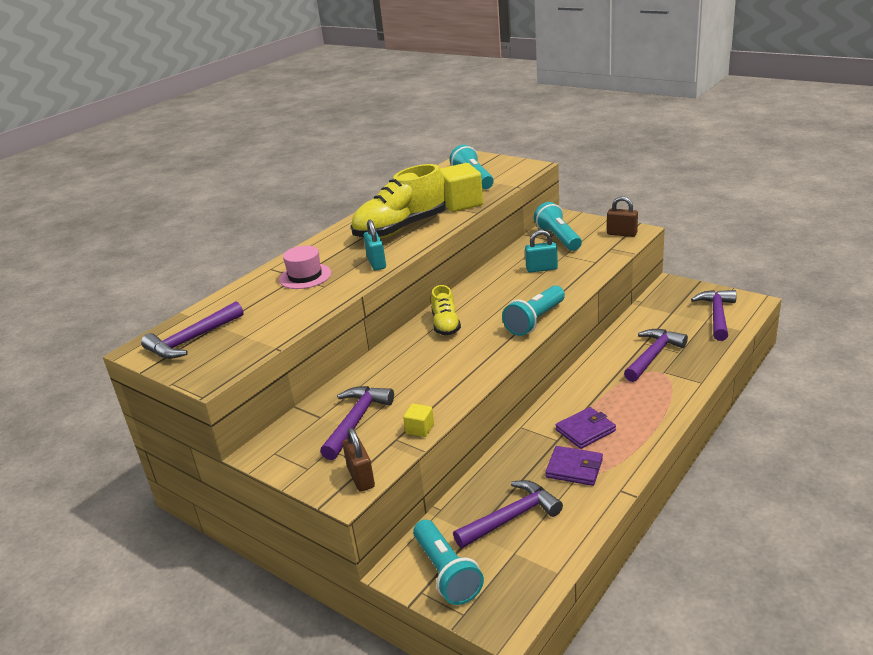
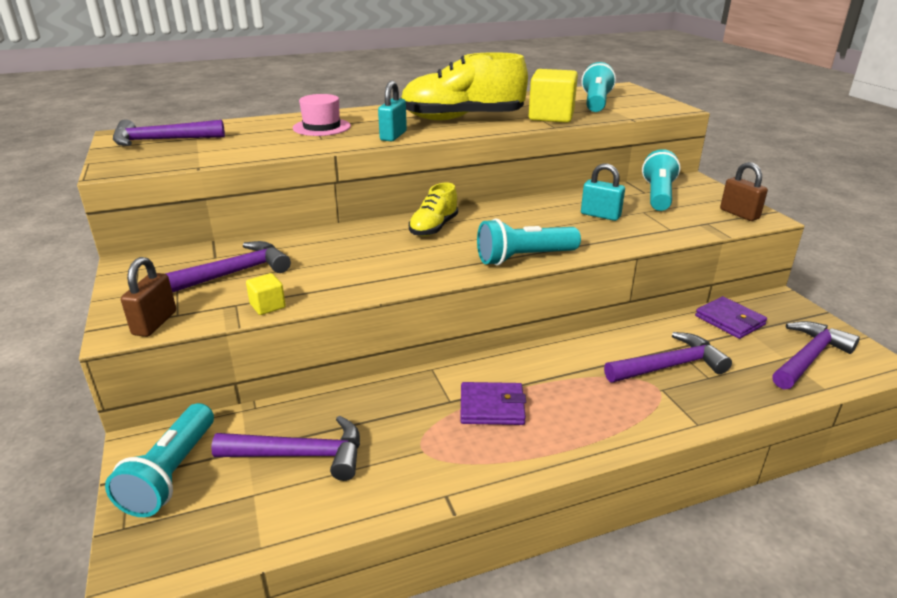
camera: 30 degrees right, 0 degrees up
(574, 468) = (428, 441): purple wallet -> purple wallet (729, 320)

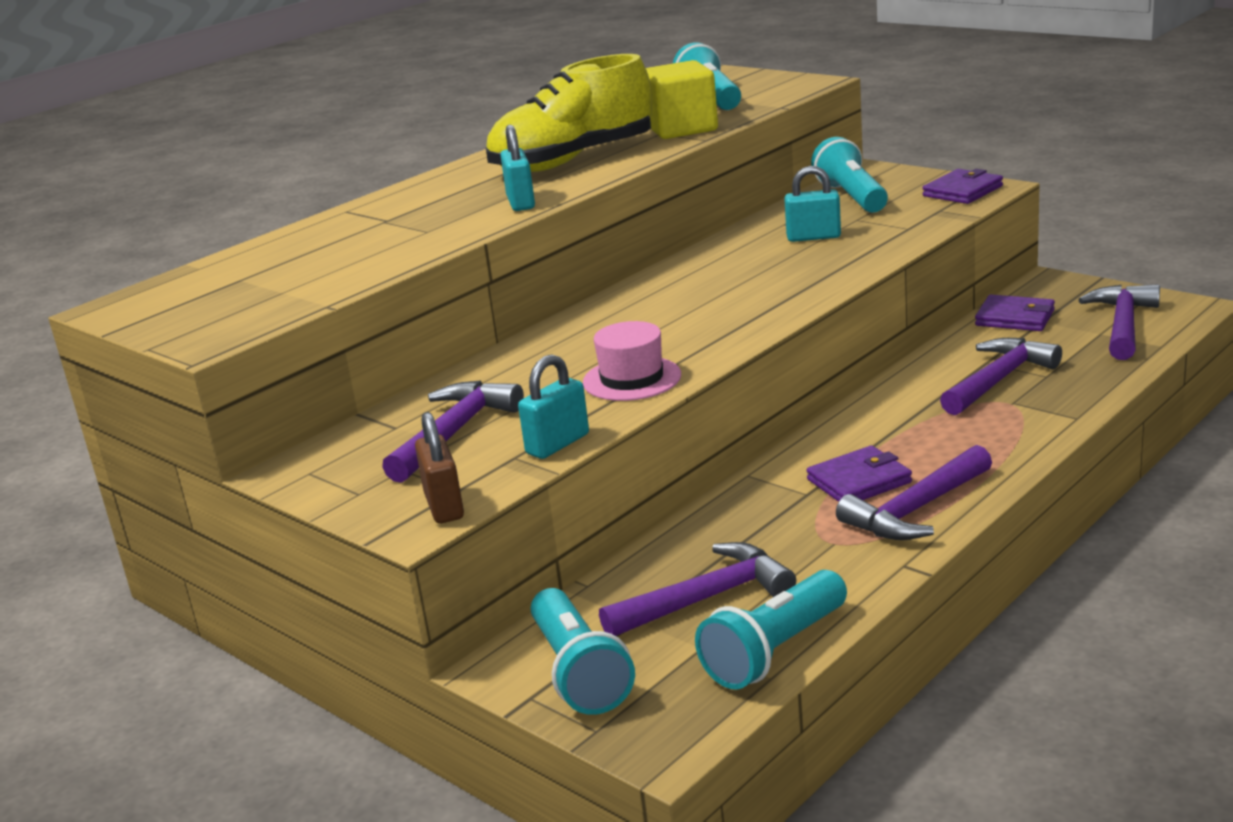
camera: 25 degrees left, 5 degrees down
(161, 140) = (195, 297): purple hammer -> purple hammer (916, 510)
(267, 306) = (557, 444): yellow cube -> turquoise padlock
(321, 127) = (399, 219): pink hat -> pink hat (632, 379)
(434, 228) = (633, 309): yellow shoe -> none
(524, 258) = (787, 304): turquoise flashlight -> turquoise flashlight (775, 651)
(739, 214) = (962, 191): brown padlock -> purple wallet

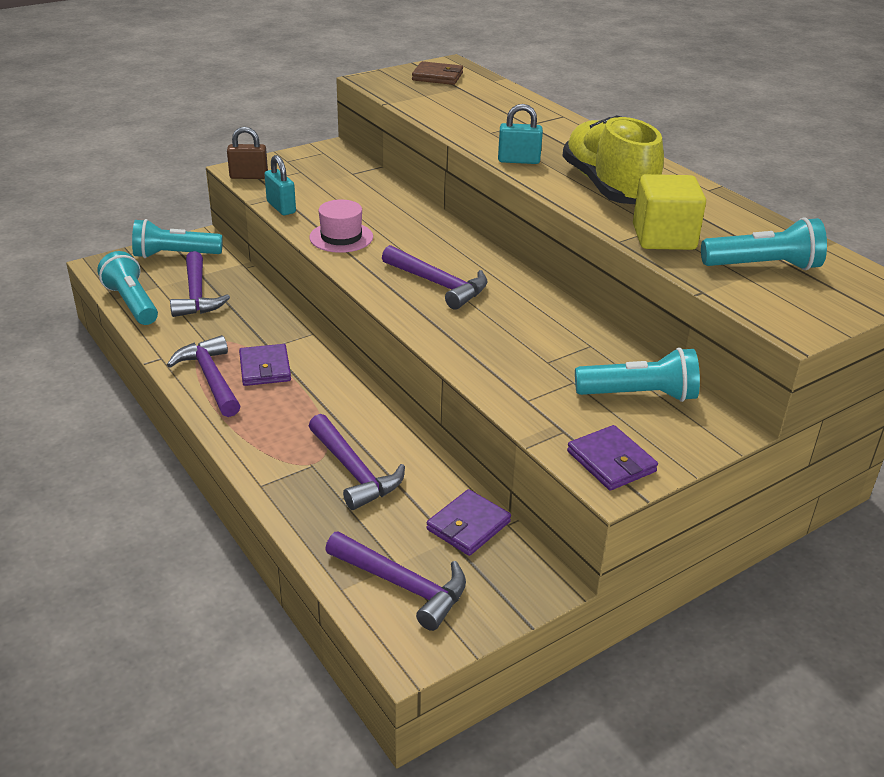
camera: 100 degrees right, 10 degrees up
(186, 302) = (437, 76): none -> brown wallet
(454, 432) = (327, 185): purple hammer -> purple hammer (439, 285)
(813, 237) = (542, 350): turquoise padlock -> none

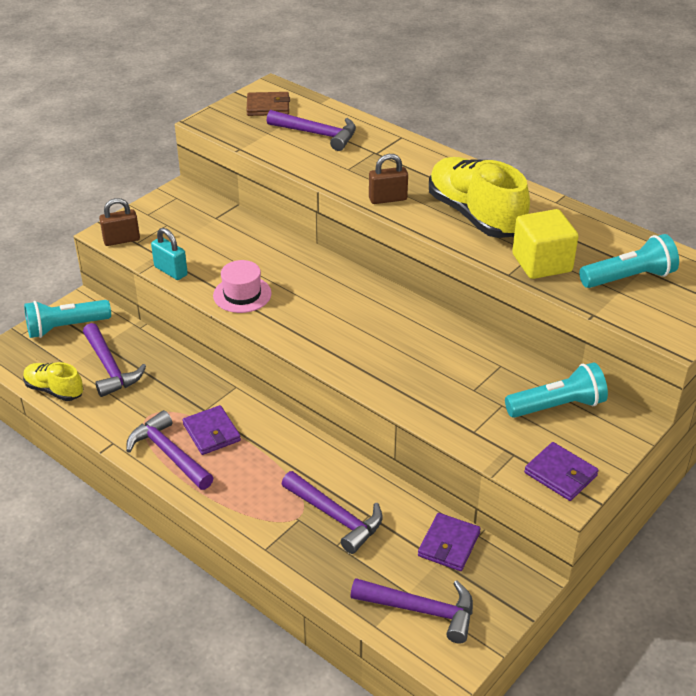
camera: 15 degrees left, 5 degrees up
(132, 303) = (54, 390): turquoise flashlight -> yellow shoe
(439, 285) = (351, 329): purple hammer -> purple hammer (318, 134)
(518, 160) = (387, 199): turquoise padlock -> brown padlock

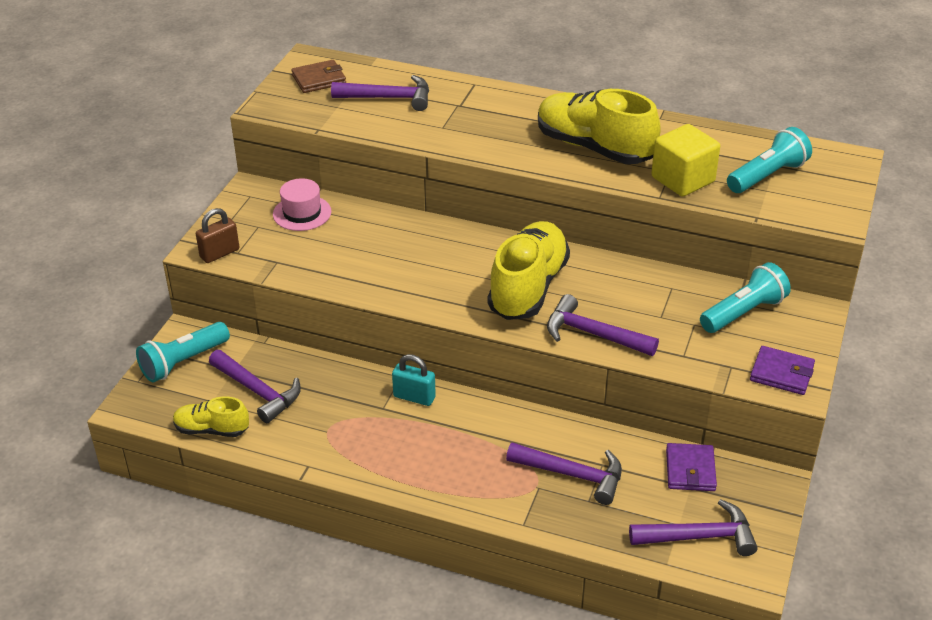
camera: 20 degrees left, 0 degrees up
(169, 453) = (372, 460): purple hammer -> purple hammer (593, 334)
(171, 271) = (293, 273): turquoise padlock -> turquoise padlock (414, 397)
(211, 432) = (403, 428): purple wallet -> none
(242, 294) = (383, 280): pink hat -> pink hat (302, 213)
(366, 332) = (528, 287): none -> yellow shoe
(387, 199) = (501, 149): brown padlock -> none

